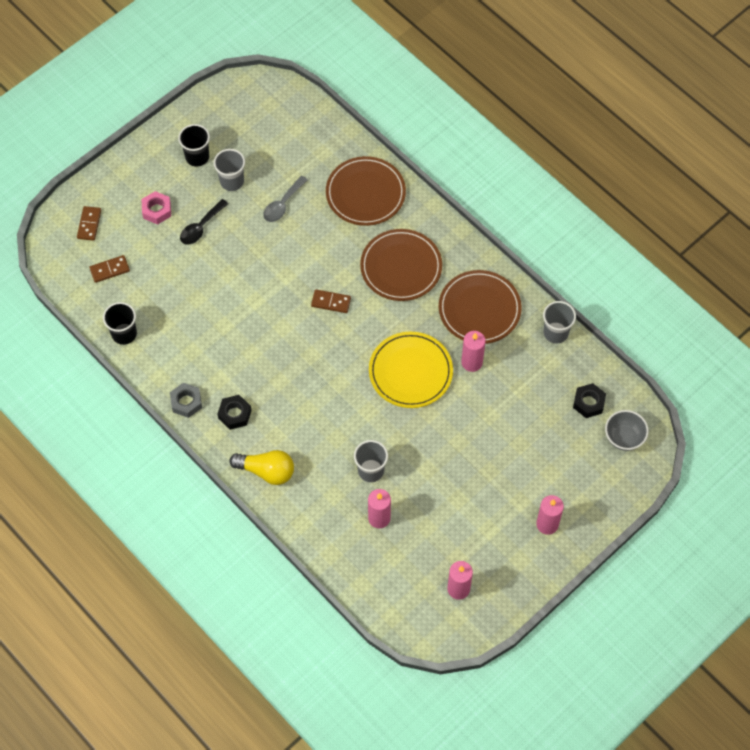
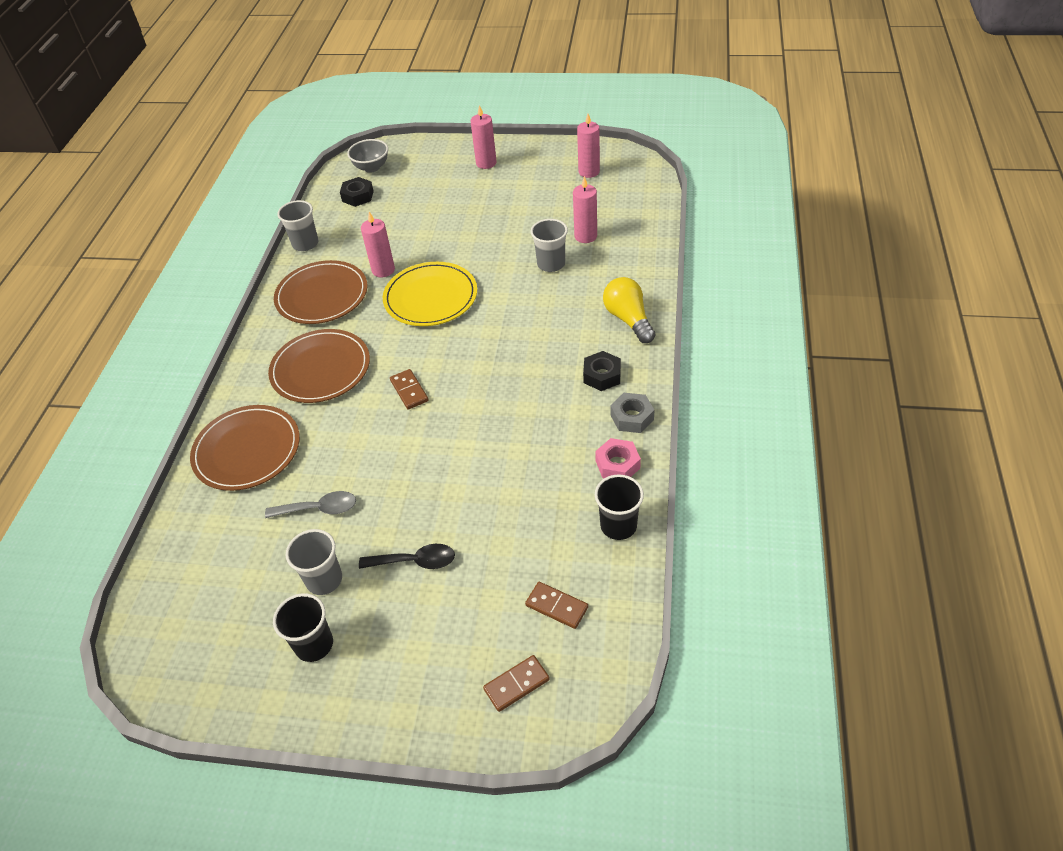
camera: 125 degrees left, 15 degrees down
(157, 210) = (430, 625): pink nut -> pink nut (617, 464)

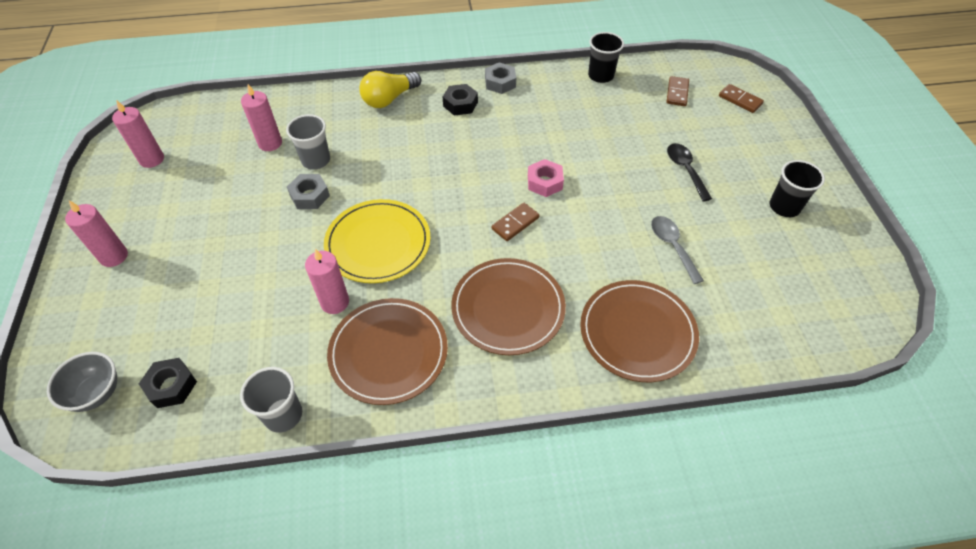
camera: 110 degrees left, 5 degrees up
(324, 579) = (732, 219): grey cup -> none
(506, 259) = (310, 196): none -> grey nut
(617, 464) = (548, 83): pink nut -> pink nut (544, 182)

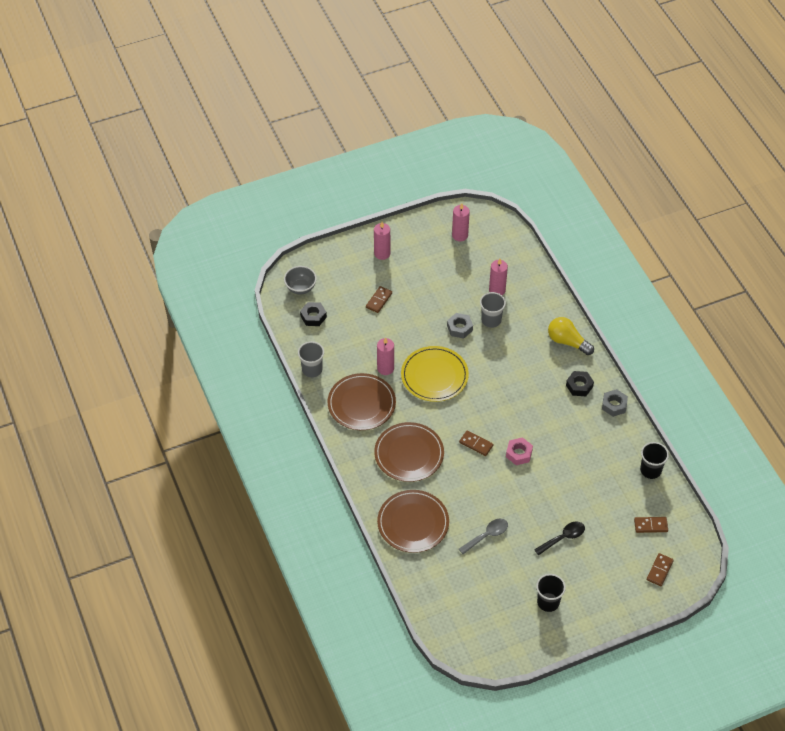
camera: 75 degrees right, 0 degrees up
(200, 281) = (379, 300): none -> brown domino

